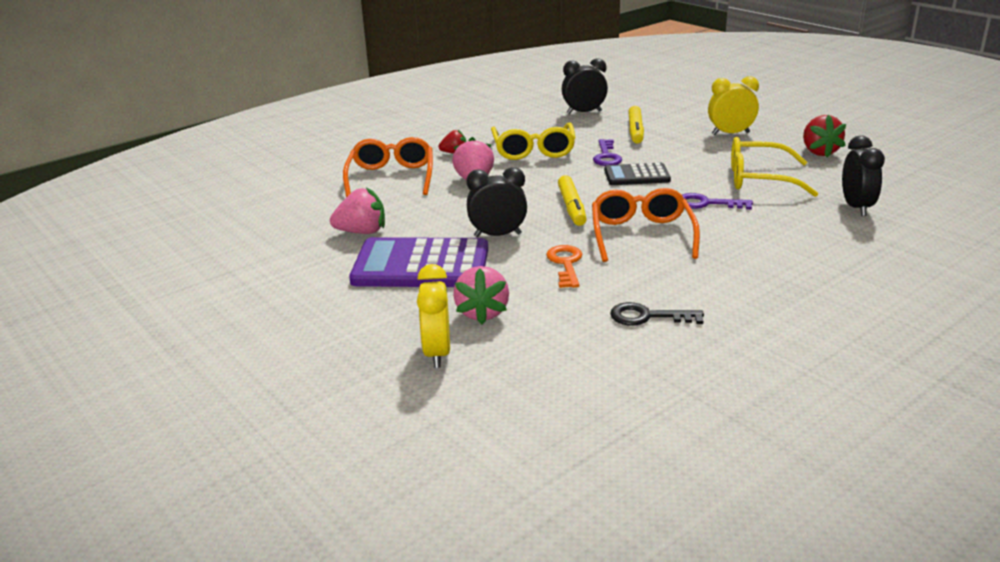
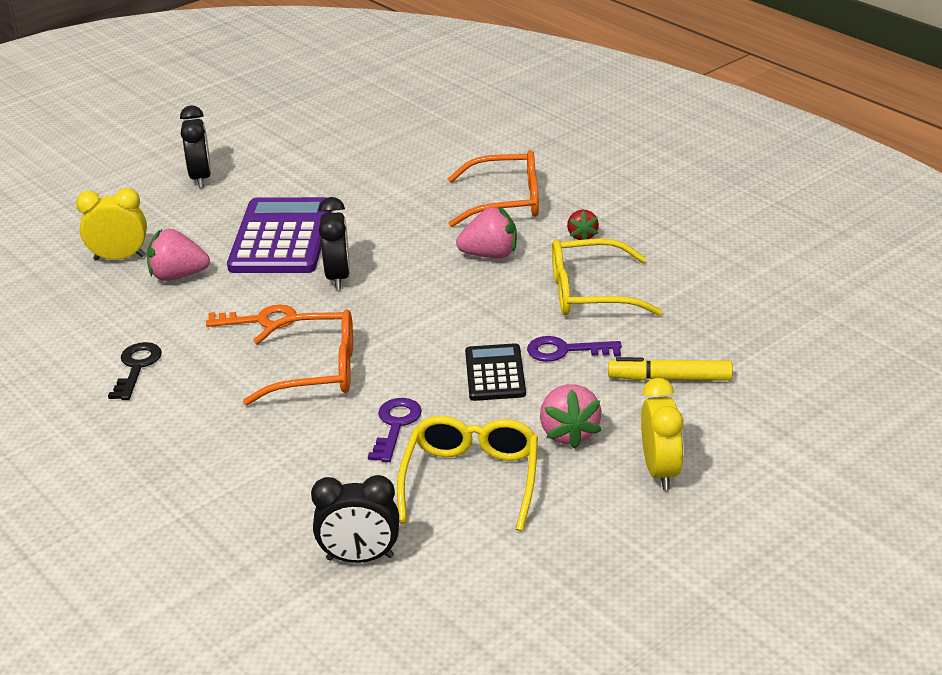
camera: 90 degrees right, 5 degrees up
(362, 232) = (363, 199): pink strawberry -> pink strawberry (569, 433)
(572, 207) = (402, 323): yellow marker -> none
(584, 112) = (751, 333): black clock -> black clock (201, 178)
(819, 152) = (576, 557): red strawberry -> none

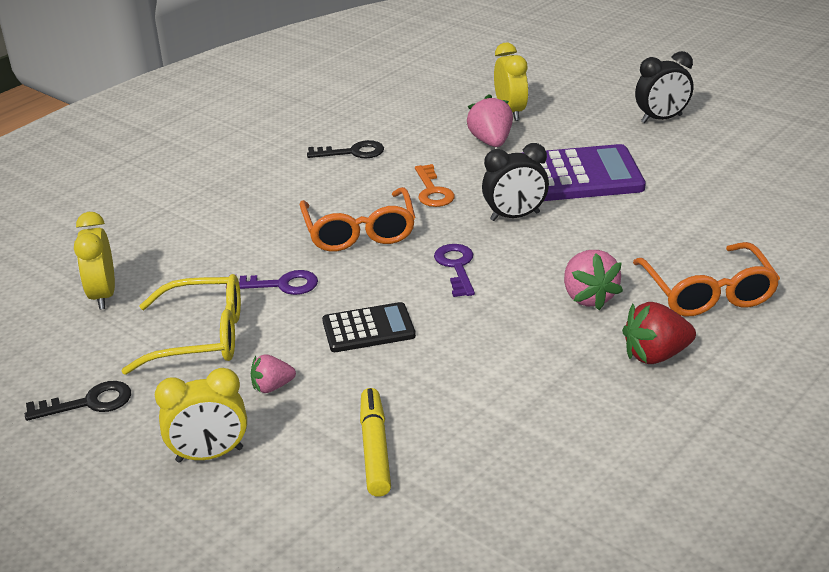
camera: 80 degrees right, 0 degrees up
(360, 558) = (103, 295): black clock -> yellow clock
(562, 556) = (89, 403): none -> black key
(565, 351) = (416, 368): purple key -> purple key (456, 267)
(569, 433) = (272, 387): pink strawberry -> pink strawberry, size x0.61
(582, 236) = (655, 355): red strawberry -> red strawberry, size x1.63
(590, 293) = (534, 374): yellow glasses -> none

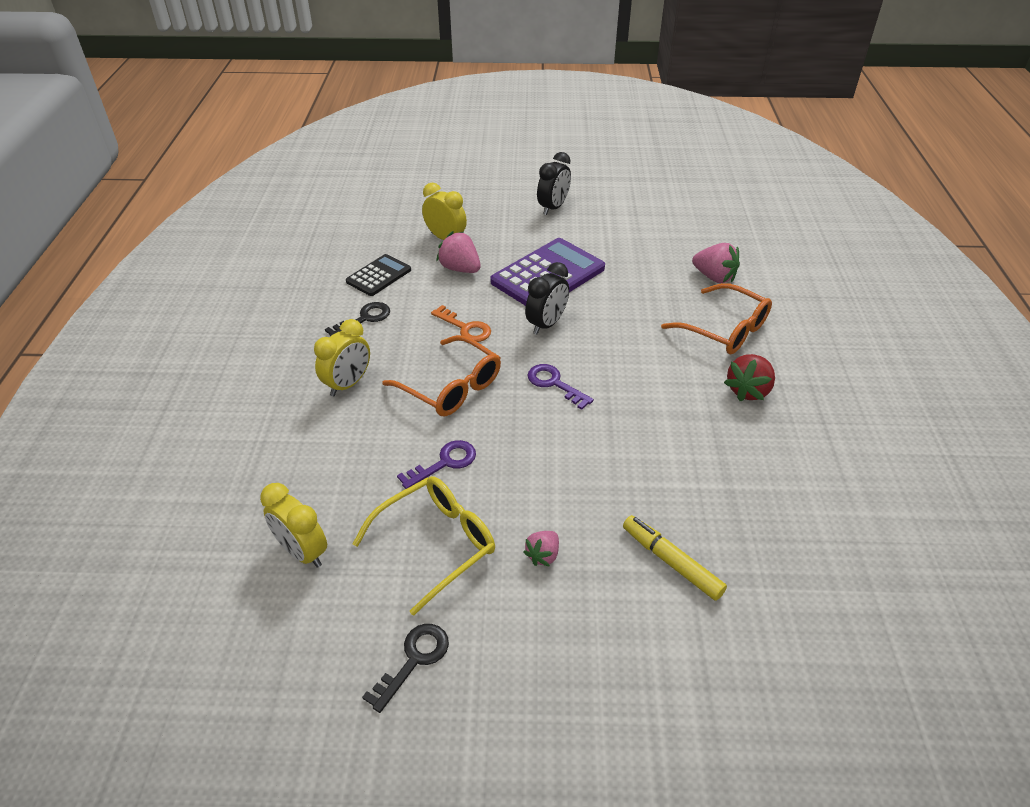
camera: 40 degrees left, 10 degrees up
(210, 455) = (566, 643): yellow clock -> yellow clock (348, 384)
(368, 329) = (553, 466): black calculator -> black calculator (379, 276)
(588, 297) = (663, 366): pink strawberry -> pink strawberry (714, 277)

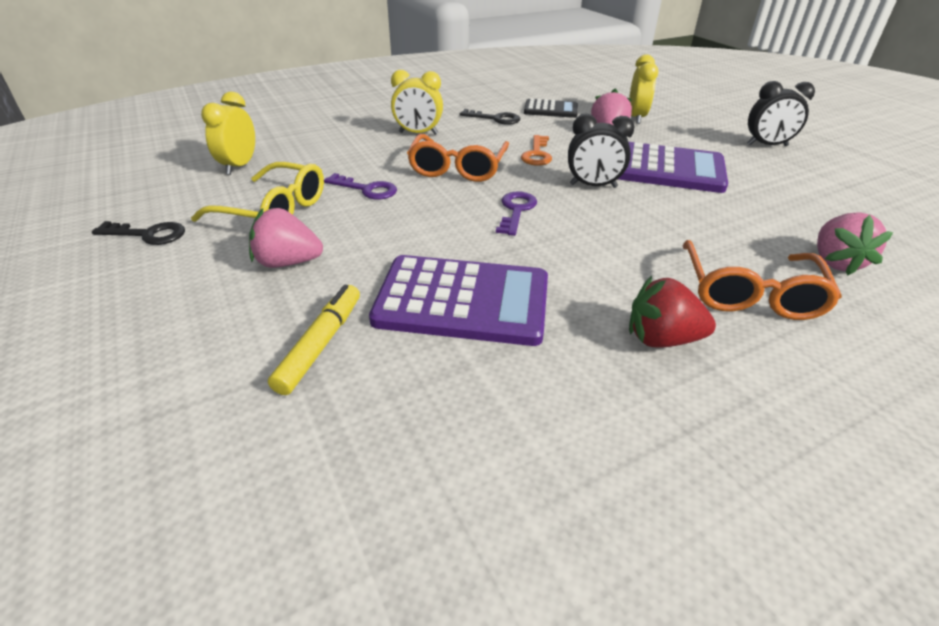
camera: 60 degrees right, 5 degrees down
(543, 555) = (288, 262): pink strawberry -> pink strawberry, size x1.63
(660, 465) = (462, 301): none -> purple calculator

